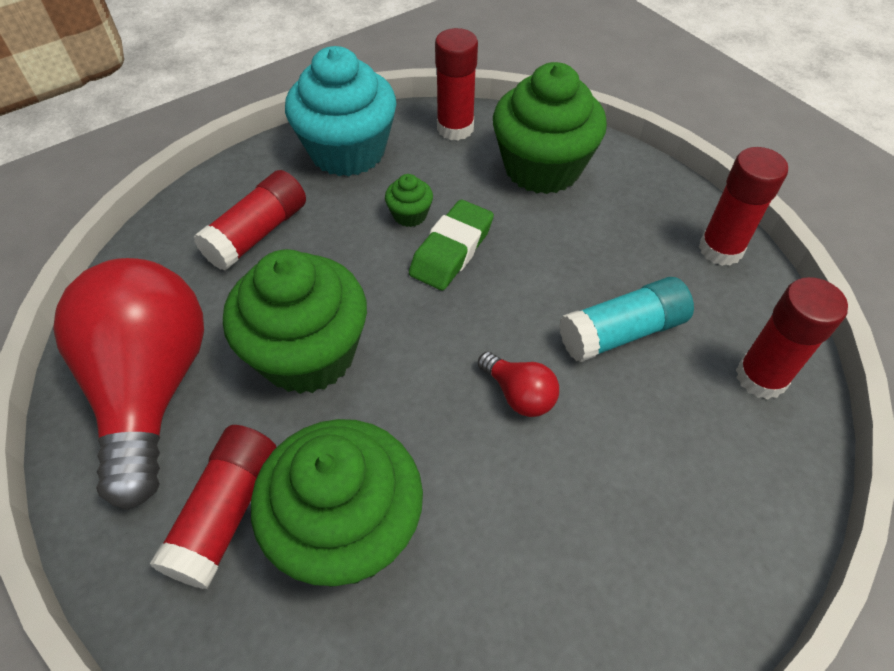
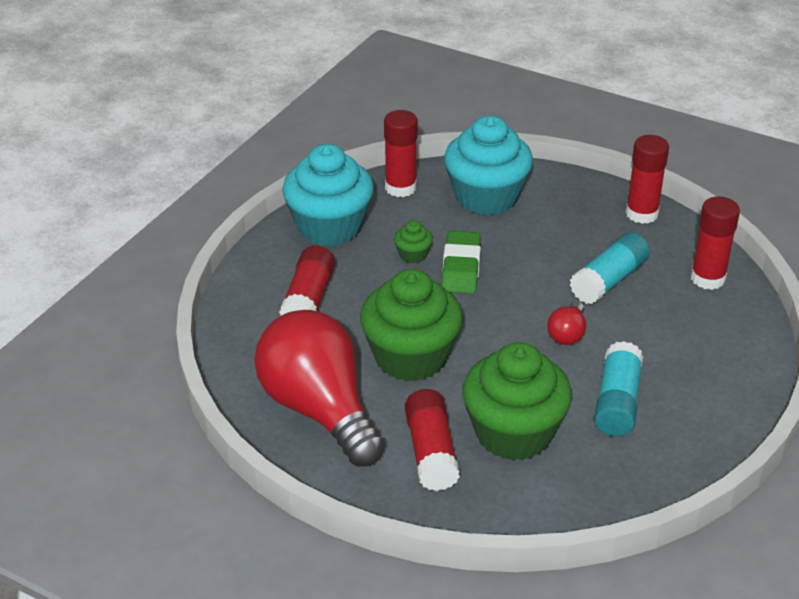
camera: 25 degrees left, 15 degrees down
(517, 537) = (617, 402): none -> turquoise glue stick
(519, 394) = (567, 334): red light bulb -> red light bulb turned 90 degrees clockwise
(542, 168) = (486, 197): green cupcake -> turquoise cupcake

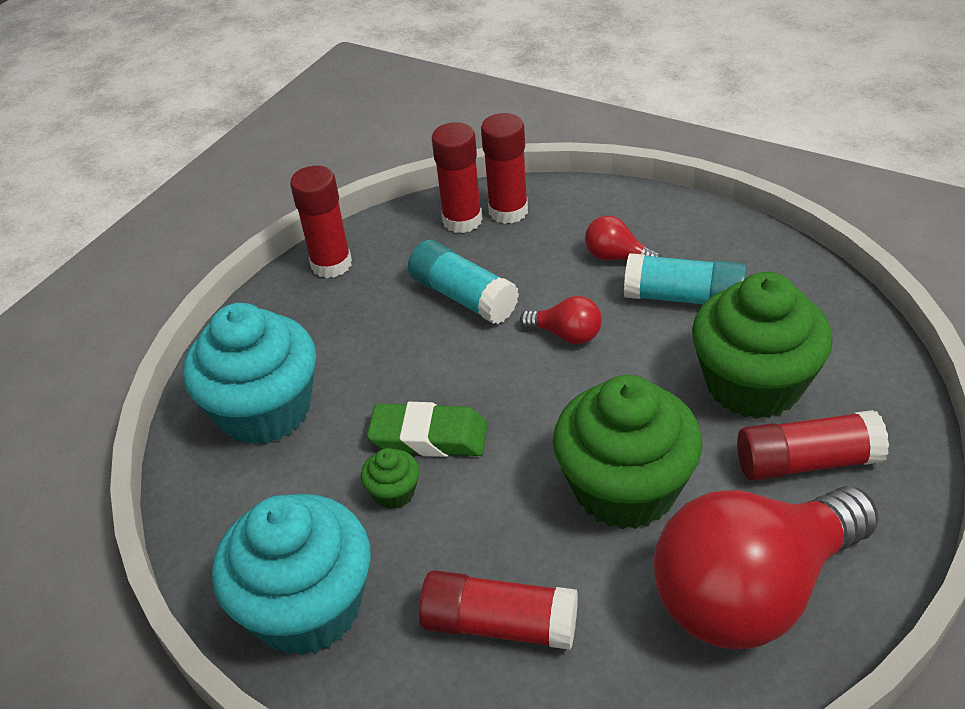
camera: 85 degrees left, 5 degrees up
(400, 188) = (218, 513): red glue stick -> red glue stick (508, 211)
(668, 366) = (617, 257): none -> red light bulb

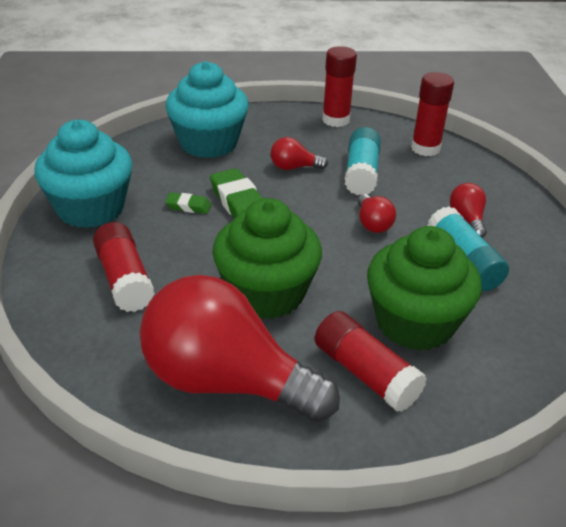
camera: 50 degrees right, 5 degrees down
(394, 492) = (188, 206): green cupcake -> green eraser
(398, 350) = (294, 167): none -> red light bulb
(508, 211) = (455, 162): red glue stick -> none

